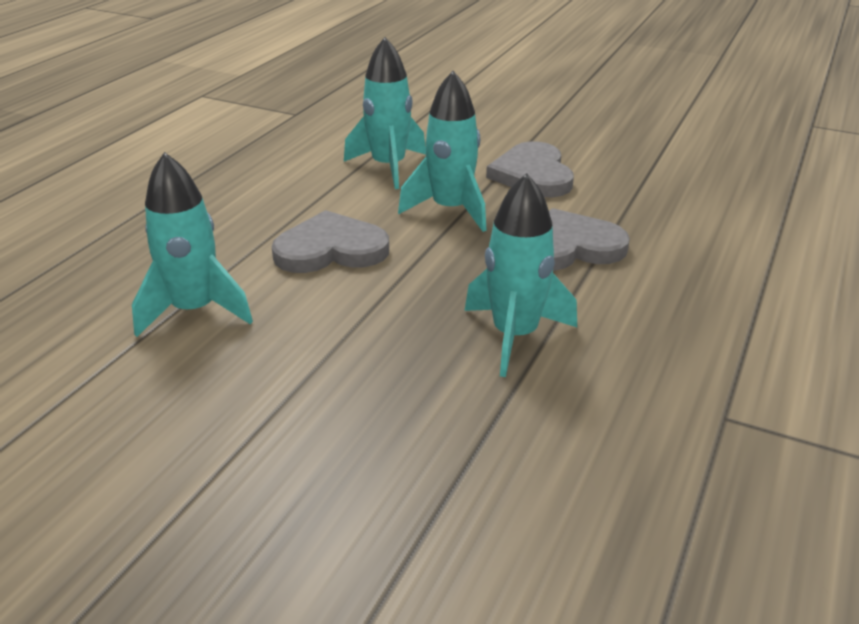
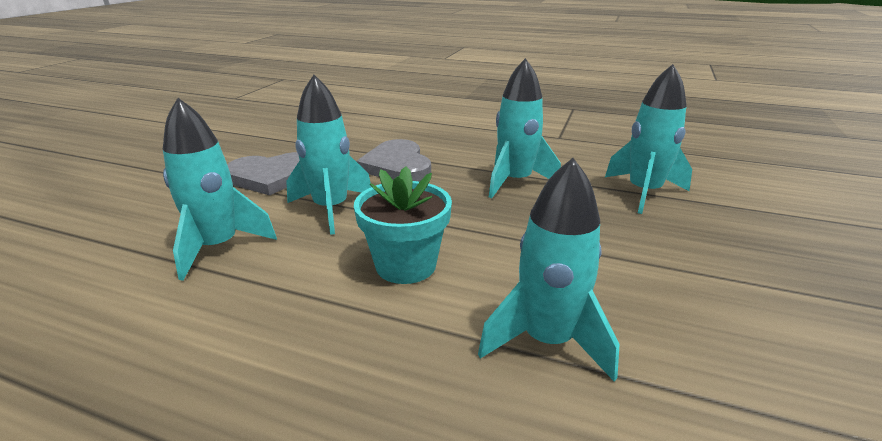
camera: 95 degrees left, 5 degrees down
(331, 249) = (406, 265): grey heart -> turquoise flower pot
(469, 460) = (644, 192): none -> turquoise rocket

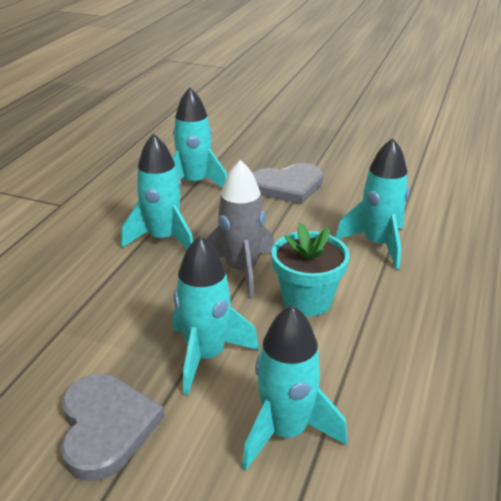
camera: 90 degrees left, 5 degrees up
(397, 165) = (102, 314): grey heart -> grey heart (288, 186)
(464, 224) = (241, 270): none -> grey rocket

